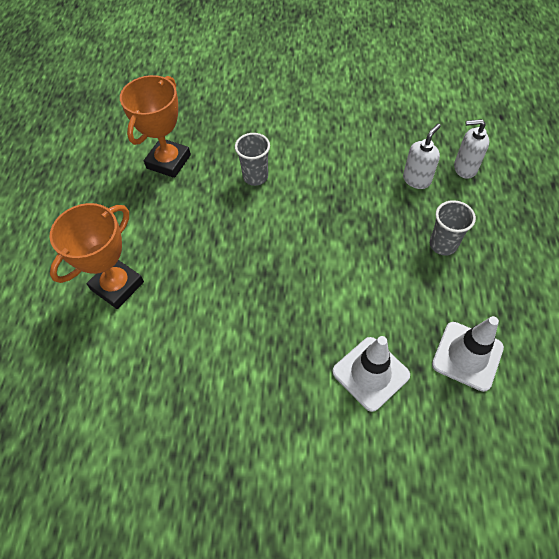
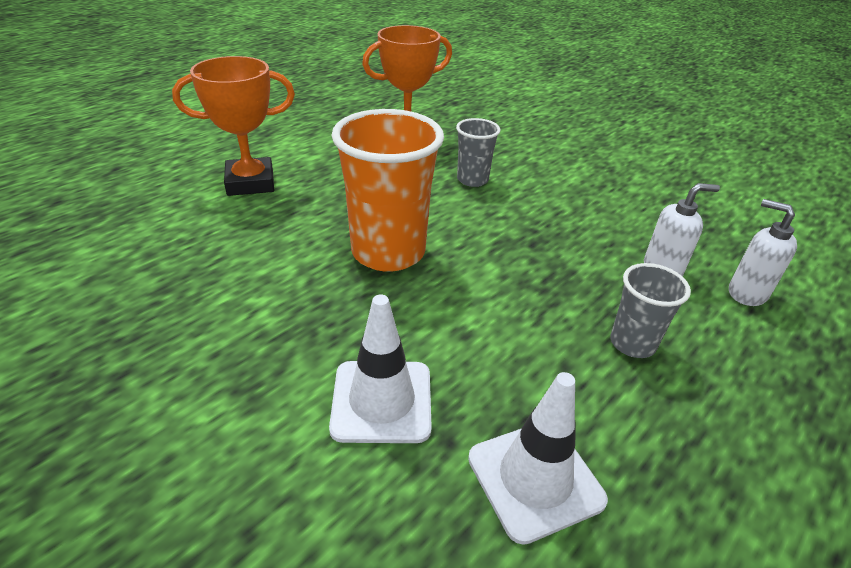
camera: 35 degrees right, 20 degrees down
(271, 276) = (388, 252): none -> orange cup

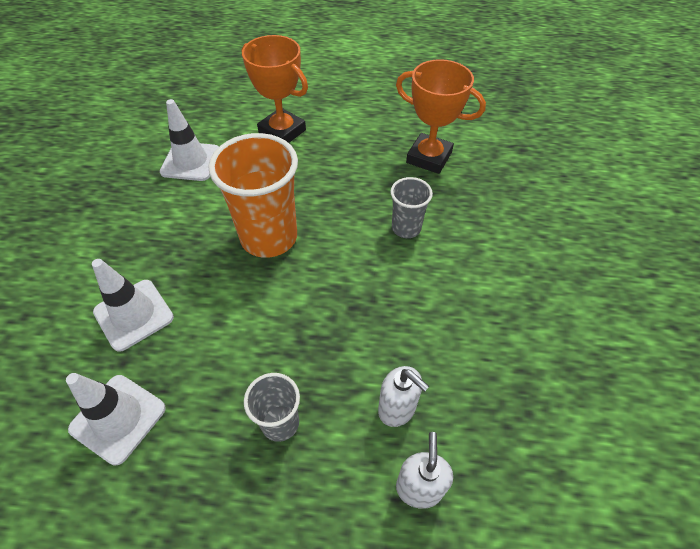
camera: 55 degrees right, 15 degrees up
(191, 256) = (191, 161): none -> white traffic cone

